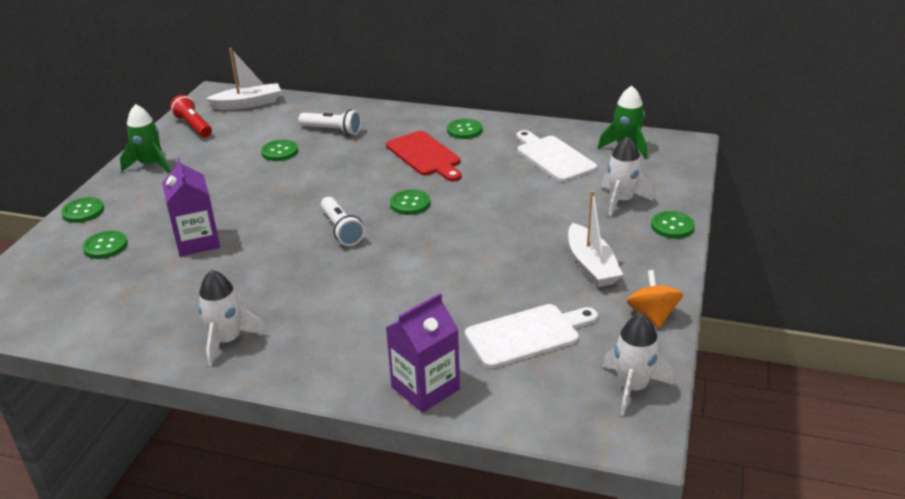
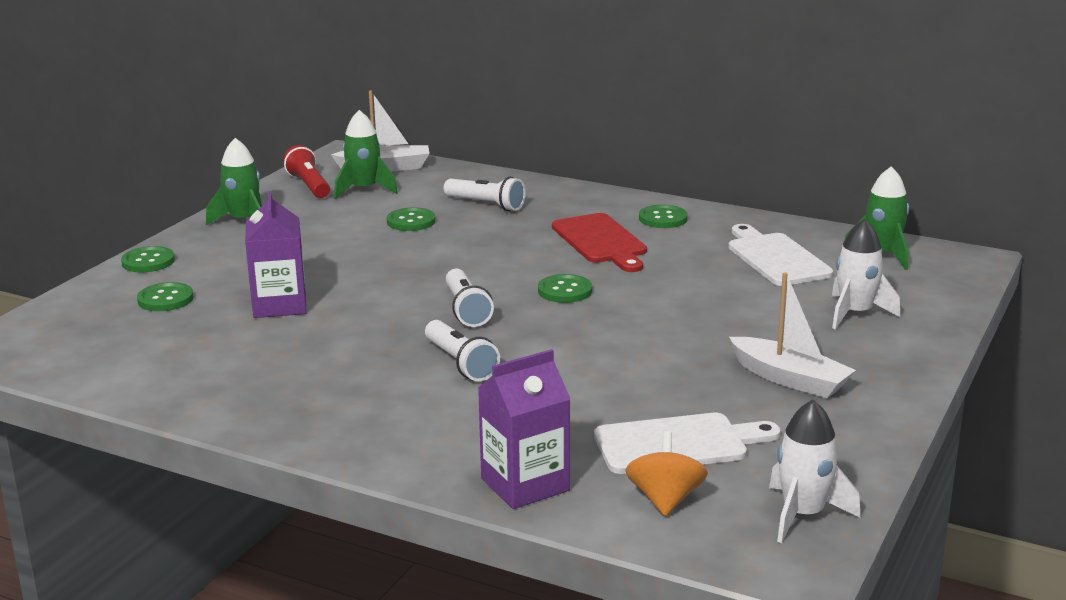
camera: 10 degrees right, 10 degrees down
(227, 341) = (287, 409): white rocket -> none
(237, 126) = (364, 190): none -> green rocket
(349, 280) = (460, 363): none -> white flashlight
(591, 265) = (790, 379): white boat -> white boat turned 45 degrees counterclockwise
(652, 315) = (857, 441): orange spinning top -> orange spinning top (665, 500)
(672, 226) = (918, 348): green button -> none

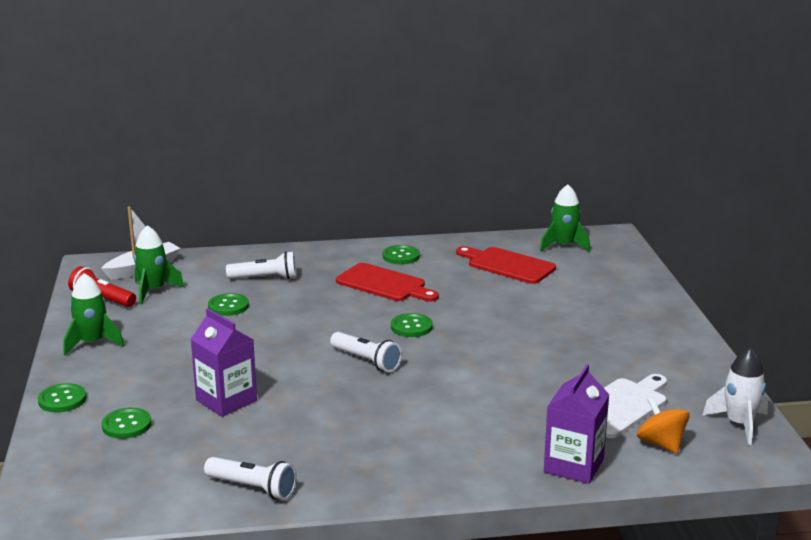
camera: 35 degrees left, 0 degrees up
(460, 363) = (418, 400): white flashlight -> white flashlight (253, 488)
(775, 258) = (507, 265): white cutting board -> red cutting board
(790, 379) = (623, 343): white boat -> none
(855, 313) = (601, 289): white rocket -> none

